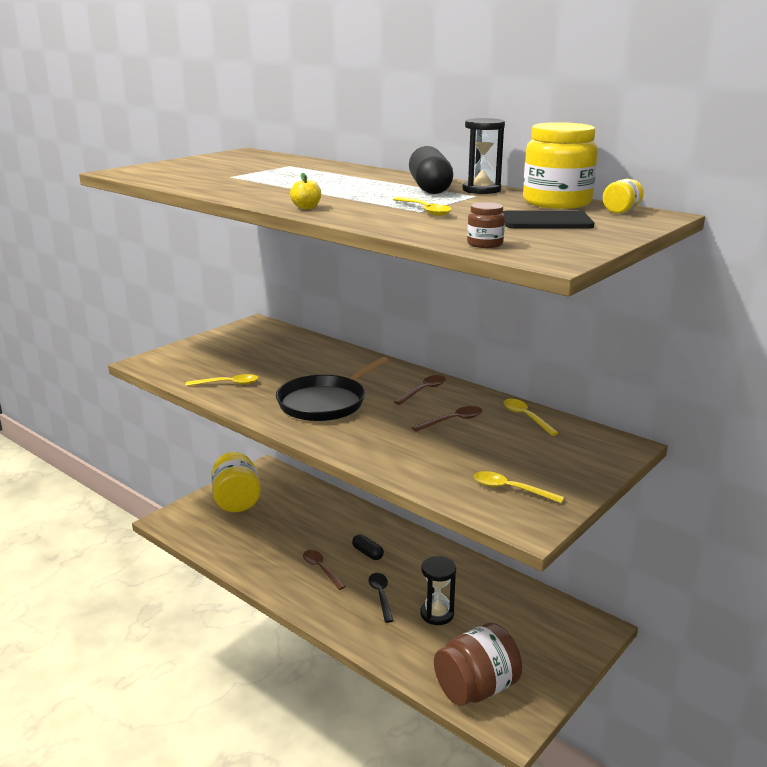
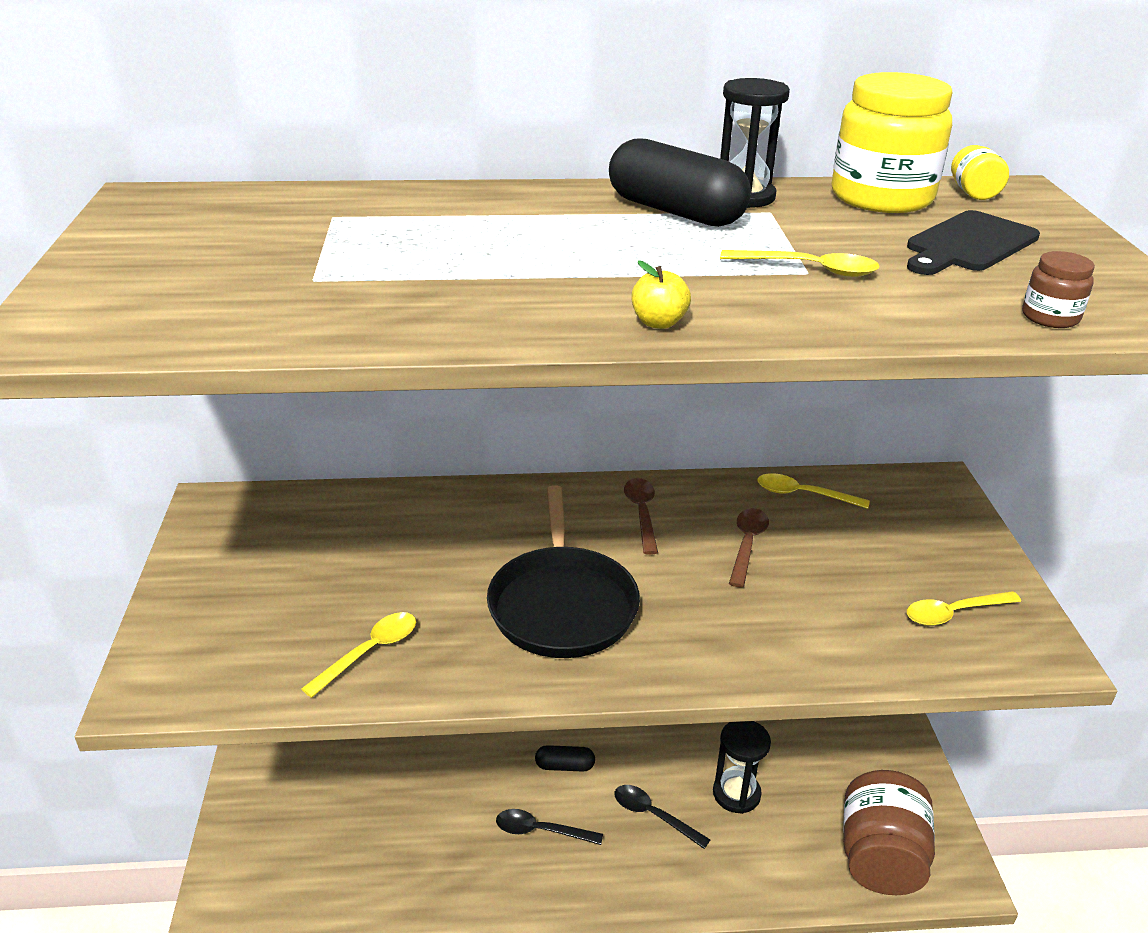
camera: 45 degrees left, 10 degrees up
(236, 501) = (287, 806): yellow jar -> none
(321, 569) = (540, 830): brown spoon -> black spoon

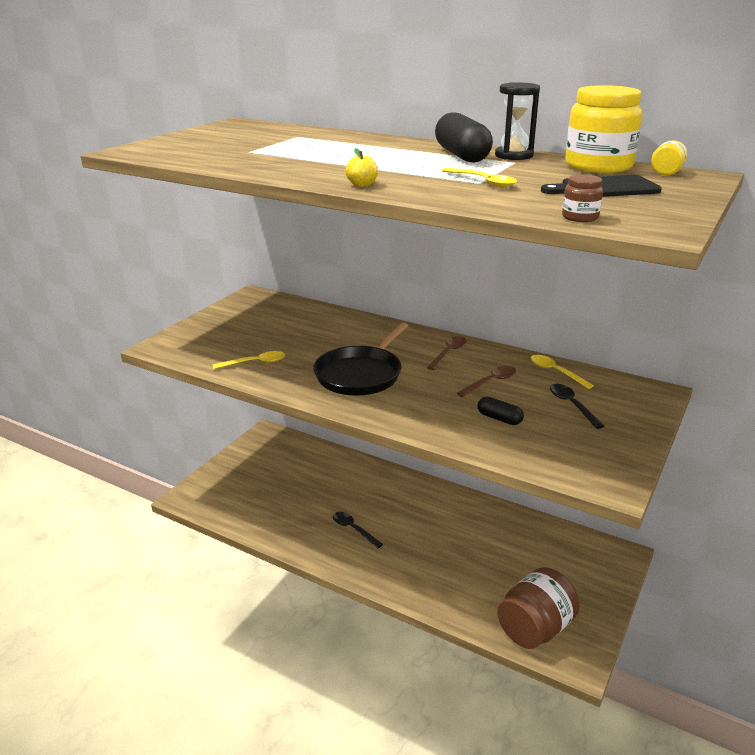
camera: 35 degrees right, 5 degrees down
(565, 766) = (392, 508): black capsule -> black capsule (499, 418)
(653, 815) = (418, 549): black spoon -> black spoon (571, 405)
(736, 794) = (475, 560): black hourglass -> none
(953, 613) = (577, 448): yellow spoon -> none

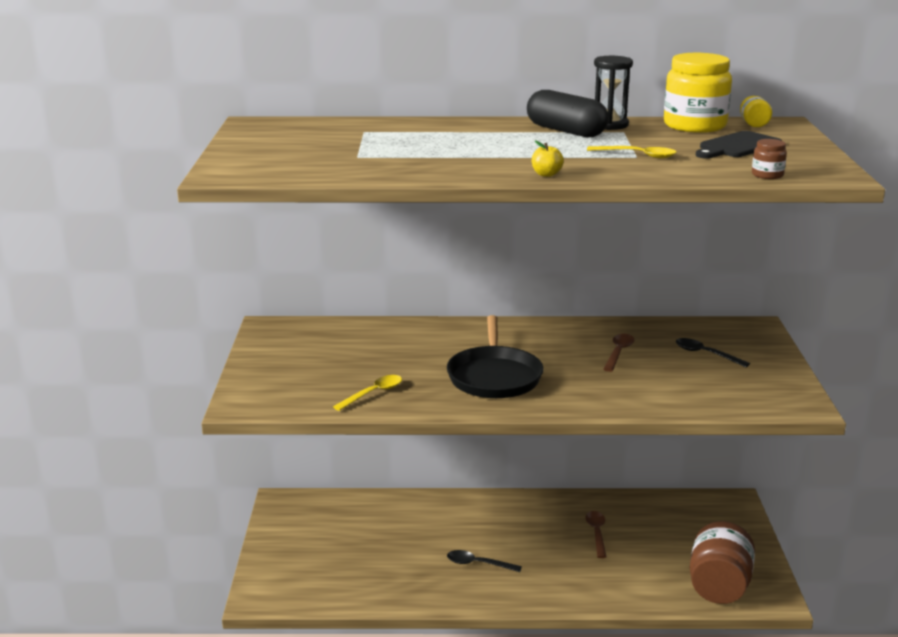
camera: 30 degrees left, 5 degrees down
(449, 353) = (550, 336): brown spoon -> brown spoon (596, 533)
(499, 418) = (662, 381): black capsule -> none
(555, 372) = (661, 330): yellow spoon -> none

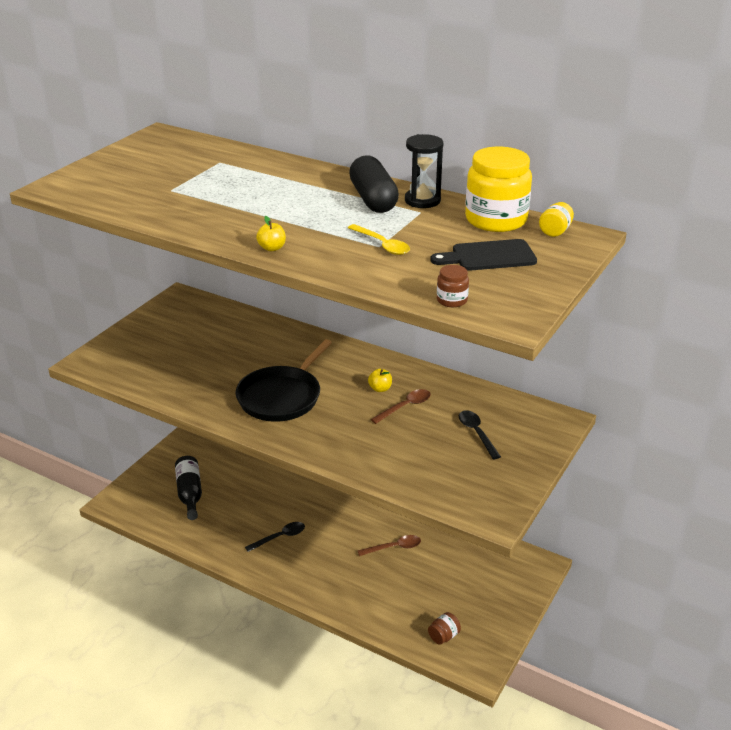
camera: 30 degrees right, 10 degrees up
(337, 559) = (189, 493): none -> black bottle
(374, 393) = (180, 382): yellow spoon -> none
(477, 564) = (280, 537): black spoon -> black spoon turned 105 degrees clockwise
(577, 346) = (380, 389): none -> yellow apple
(596, 533) = (394, 547): brown spoon -> brown spoon turned 45 degrees clockwise
(719, 587) = (443, 636): brown jar -> brown jar, size x0.44

